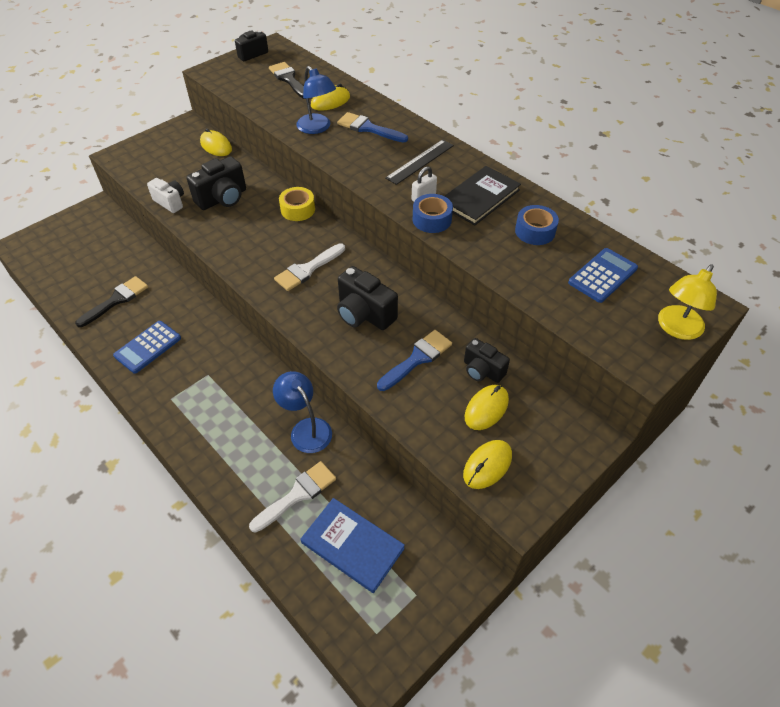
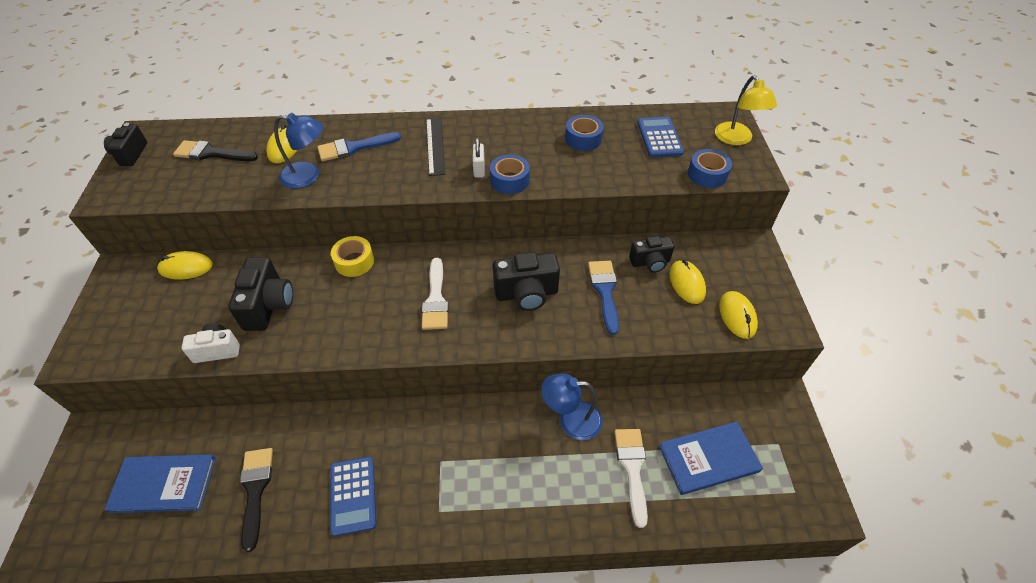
camera: 50 degrees left, 0 degrees up
(90, 260) = (164, 484): none -> blue book
(480, 197) = (516, 142): black book -> none
(595, 332) = (707, 174): none -> blue tape

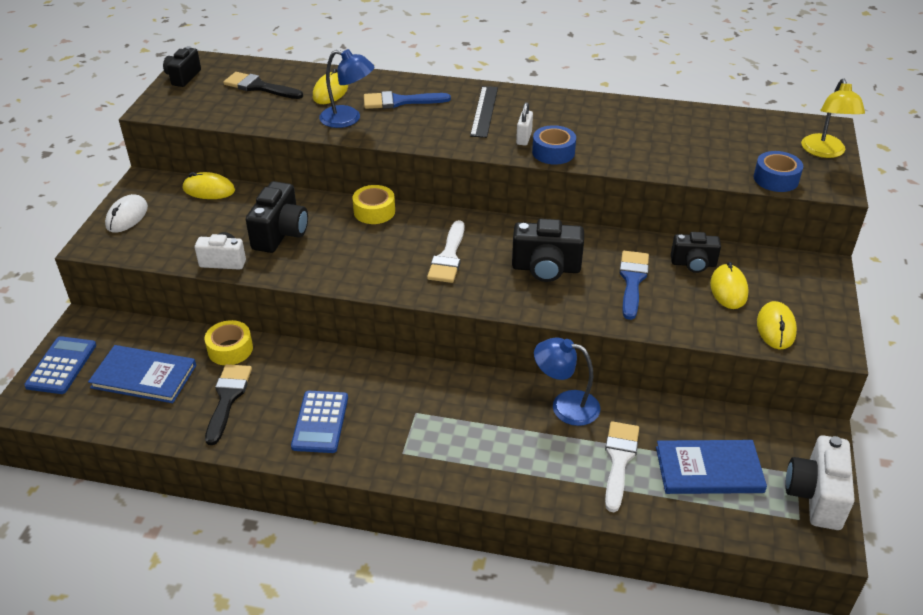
camera: 15 degrees right, 10 degrees down
(105, 316) = (127, 216): none -> white mouse
(246, 431) = (230, 349): none -> yellow tape
(583, 139) = (646, 127): blue tape -> none
(659, 138) = (734, 138): blue calculator -> blue calculator (61, 366)
(800, 464) = (815, 496): none -> white camera

